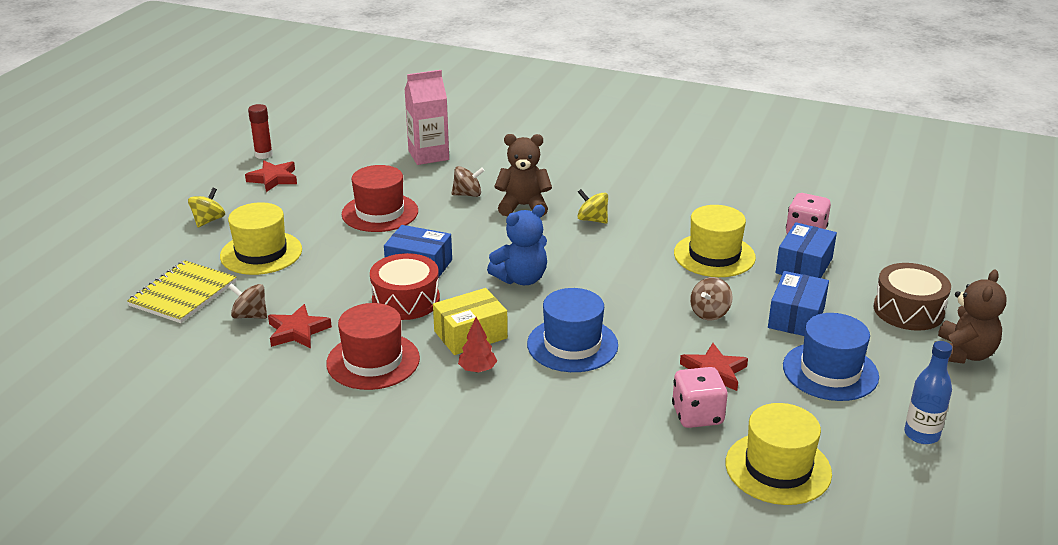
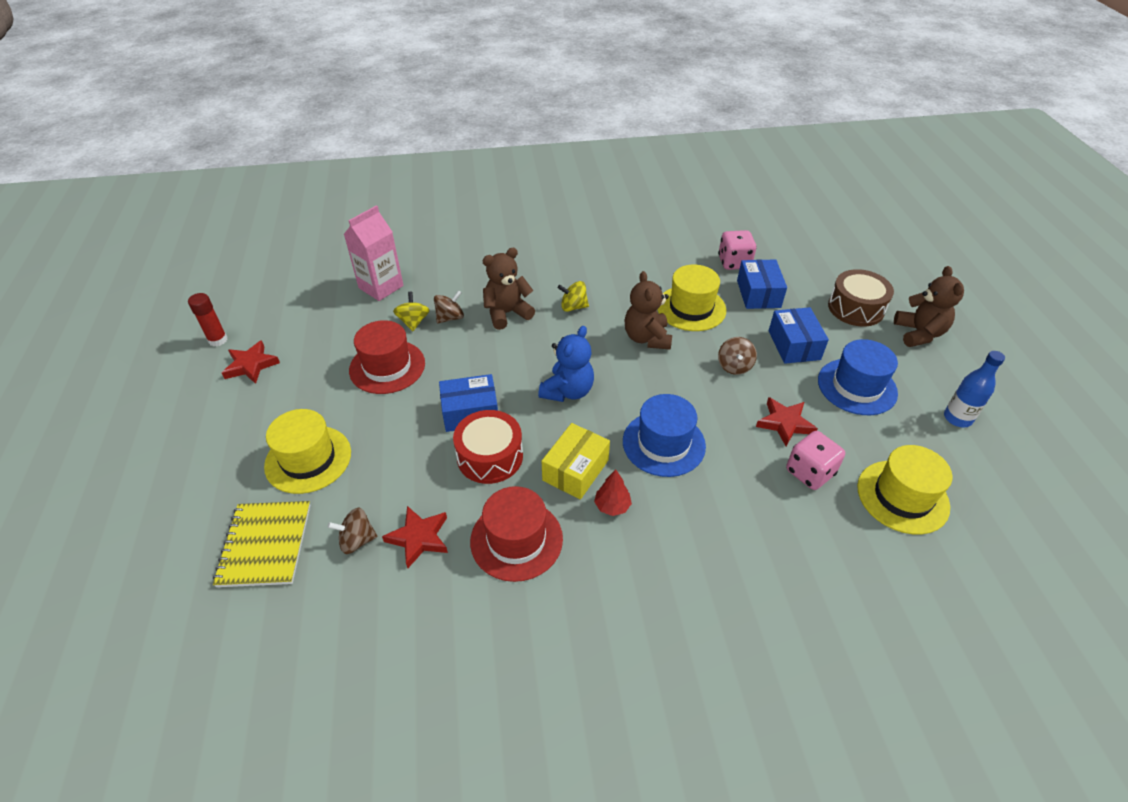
camera: 30 degrees left, 15 degrees up
(208, 220) = (221, 441): yellow spinning top -> yellow spinning top (413, 322)
(641, 264) = (647, 338): none -> brown teddy bear

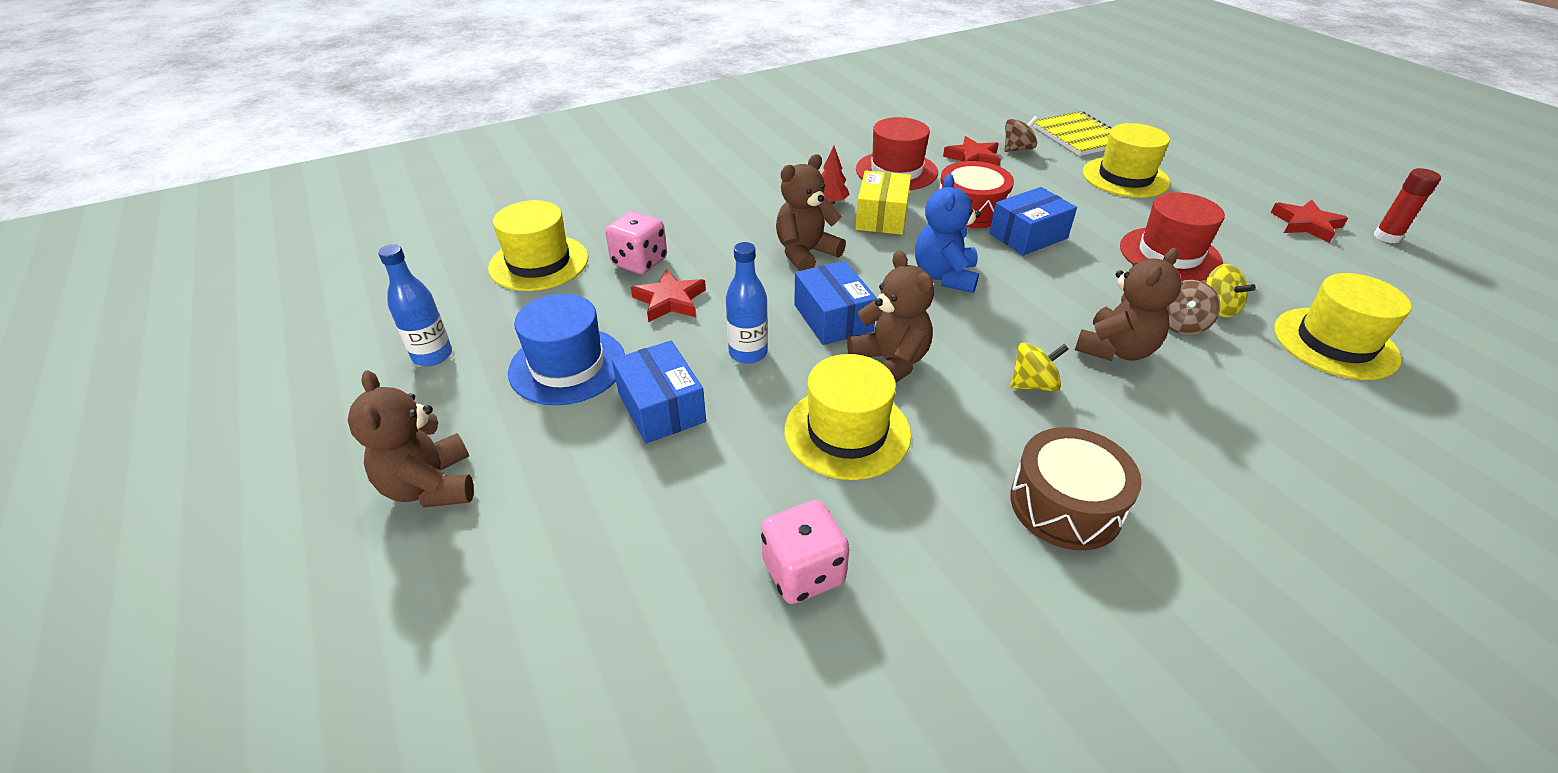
camera: 160 degrees right, 5 degrees down
(381, 287) = (1335, 343): pink carton -> yellow hat
(663, 443) = (805, 253): blue hat -> brown teddy bear
(734, 366) = (748, 353): brown spinning top -> blue bottle
(758, 294) = (735, 497): blue box -> blue box (833, 318)
(855, 308) = (540, 514): brown drum -> brown drum (1065, 505)

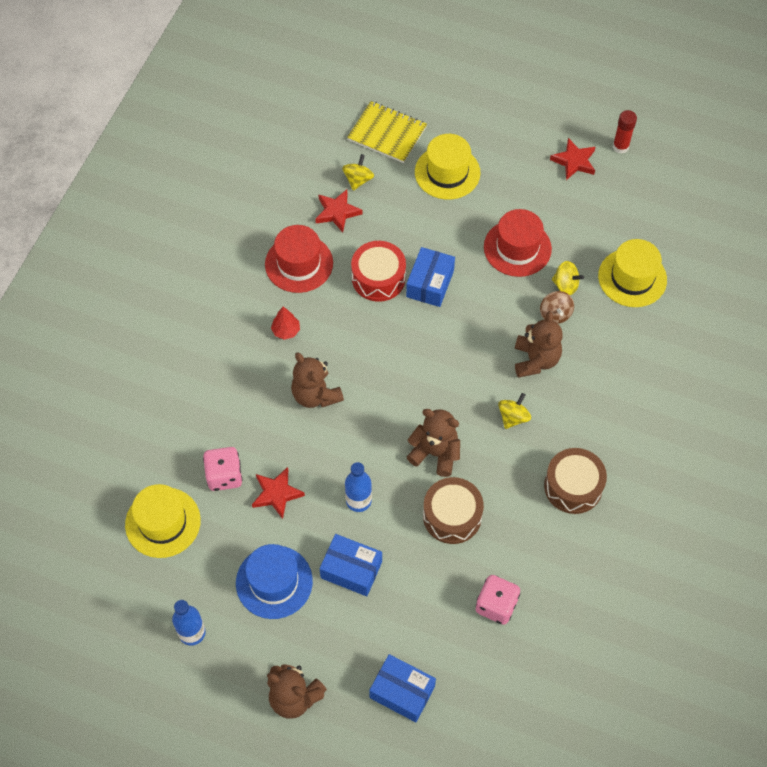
camera: 40 degrees left, 20 degrees up
(805, 253) = (315, 395): brown teddy bear -> brown teddy bear turned 45 degrees counterclockwise
(833, 318) = (379, 440): blue box -> blue box (402, 692)
(847, 432) = (452, 516): yellow hat -> brown drum
(881, 217) = (330, 324): yellow box -> none
(944, 276) = (411, 359): blue teddy bear -> none
(1017, 149) = (358, 180): brown spinning top -> yellow spinning top

